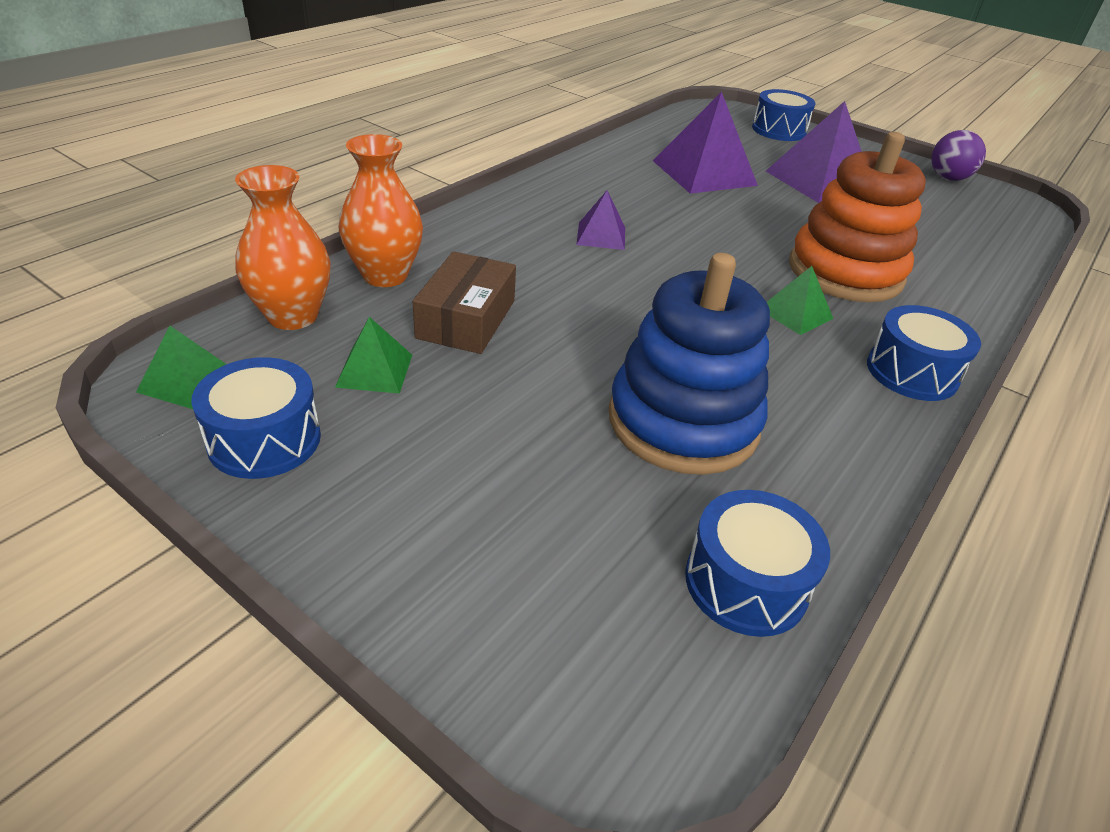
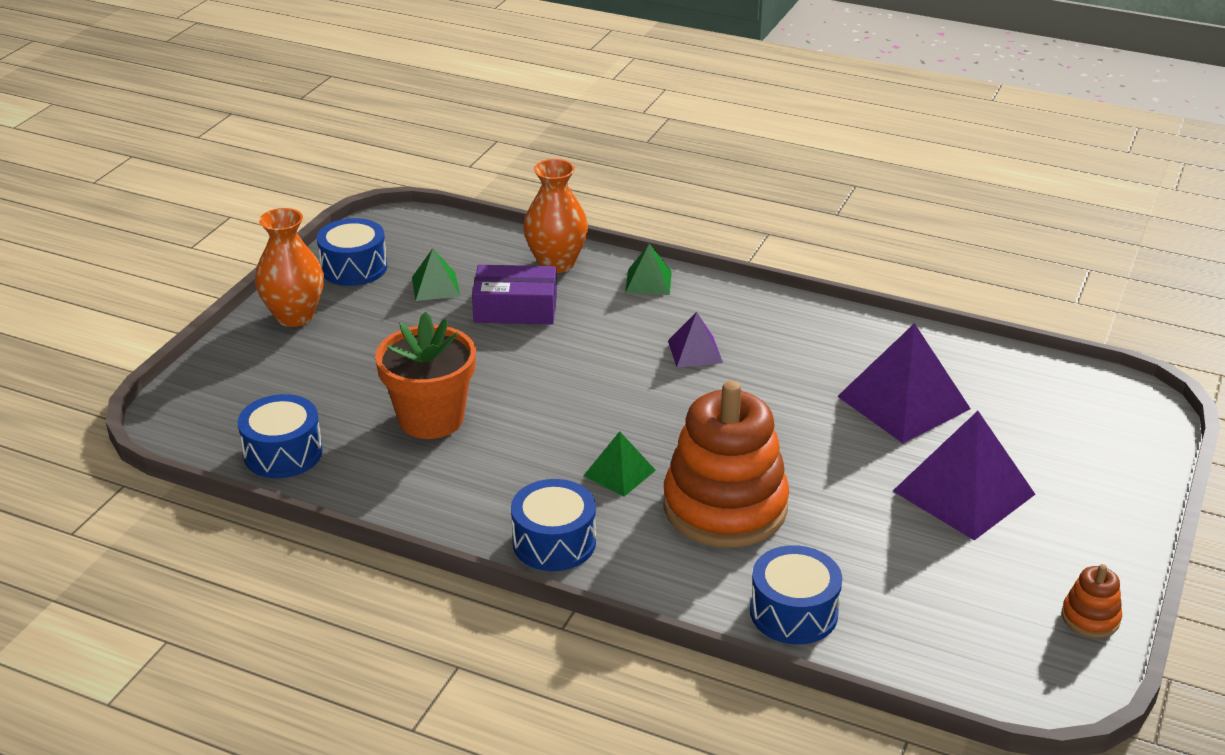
camera: 80 degrees right, 5 degrees down
(187, 381) = (397, 229): green pyramid -> green pyramid (648, 282)
(293, 316) = (482, 242): orange vase -> orange vase (294, 316)
(466, 319) = (515, 308): brown box -> purple box
(683, 422) = (431, 419): blue stacking toy -> orange flower pot
(778, 130) = (1114, 457): blue drum -> blue drum (793, 612)
(948, 178) = (1090, 618): purple ball -> orange stacking toy

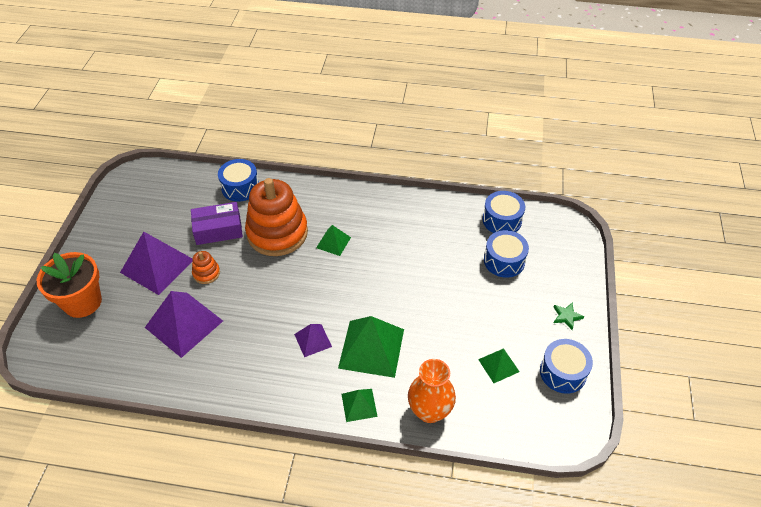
camera: 165 degrees right, 15 degrees up
(294, 316) = (566, 316): orange vase -> green star
(431, 419) = (442, 256): orange flower pot -> orange flower pot (82, 302)
(515, 308) = (437, 355): purple box -> purple box (218, 229)
(554, 542) = (352, 199): blue drum -> blue drum (504, 261)
(608, 329) = (371, 348): none -> green pyramid
(1090, 618) = (110, 209): orange stacking toy -> orange stacking toy (206, 273)

